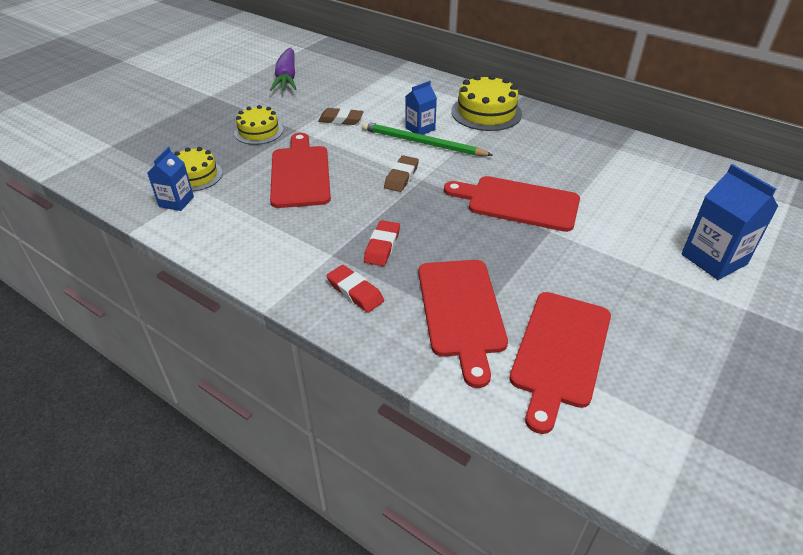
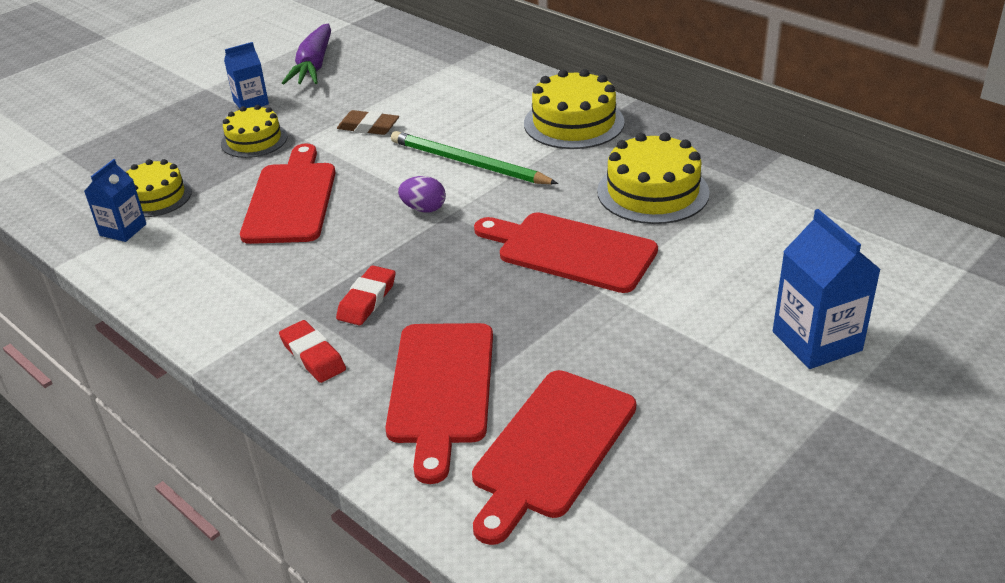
camera: 10 degrees right, 5 degrees down
(401, 177) = (424, 209): brown eraser -> purple egg
(420, 129) = (472, 143): blue carton -> blue carton (251, 102)
(559, 159) = (653, 192): none -> yellow cake

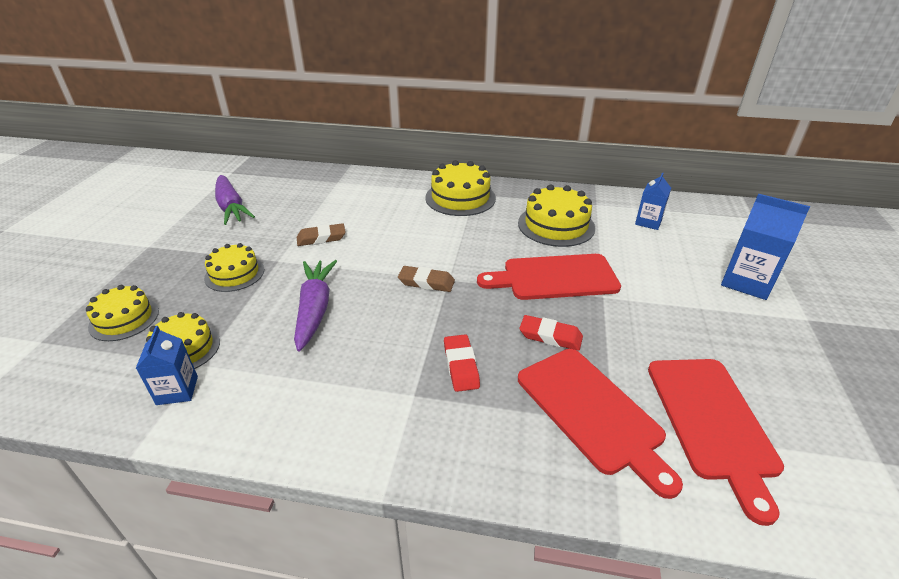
camera: 35 degrees left, 0 degrees up
(133, 154) = (124, 319): none -> yellow cake
(251, 102) = (202, 246): blue carton -> blue carton (648, 222)
(291, 199) = (315, 309): red cutting board -> purple carrot
(313, 356) = (470, 431): red eraser -> red eraser (550, 336)
(424, 209) = (426, 282): purple egg -> brown eraser
(468, 163) = (422, 241): green pencil -> none

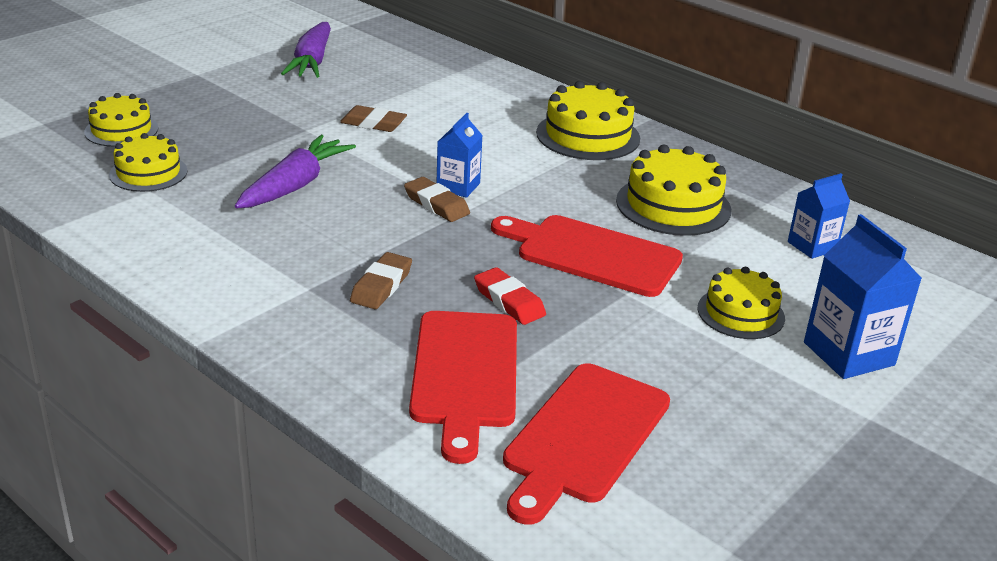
camera: 30 degrees right, 5 degrees down
(177, 390) = (114, 202): blue carton -> blue carton (458, 186)
(234, 274) = (252, 127): yellow cake -> yellow cake (741, 313)
(461, 366) = (381, 286): red eraser -> brown eraser

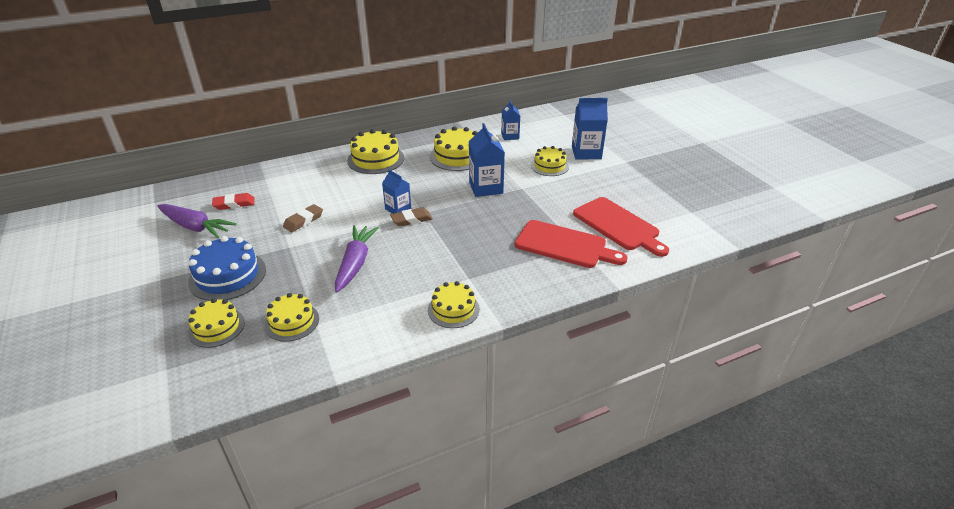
camera: 65 degrees left, 5 degrees up
(222, 109) = (227, 276): none -> blue cake
(223, 289) = (453, 309): none -> yellow cake
(295, 185) = (355, 263): purple carrot -> purple carrot turned 45 degrees clockwise
(381, 286) = (479, 254): brown eraser -> none
(509, 301) = (512, 219): red eraser -> red eraser (234, 204)
(592, 254) = (486, 187): red cutting board -> blue carton

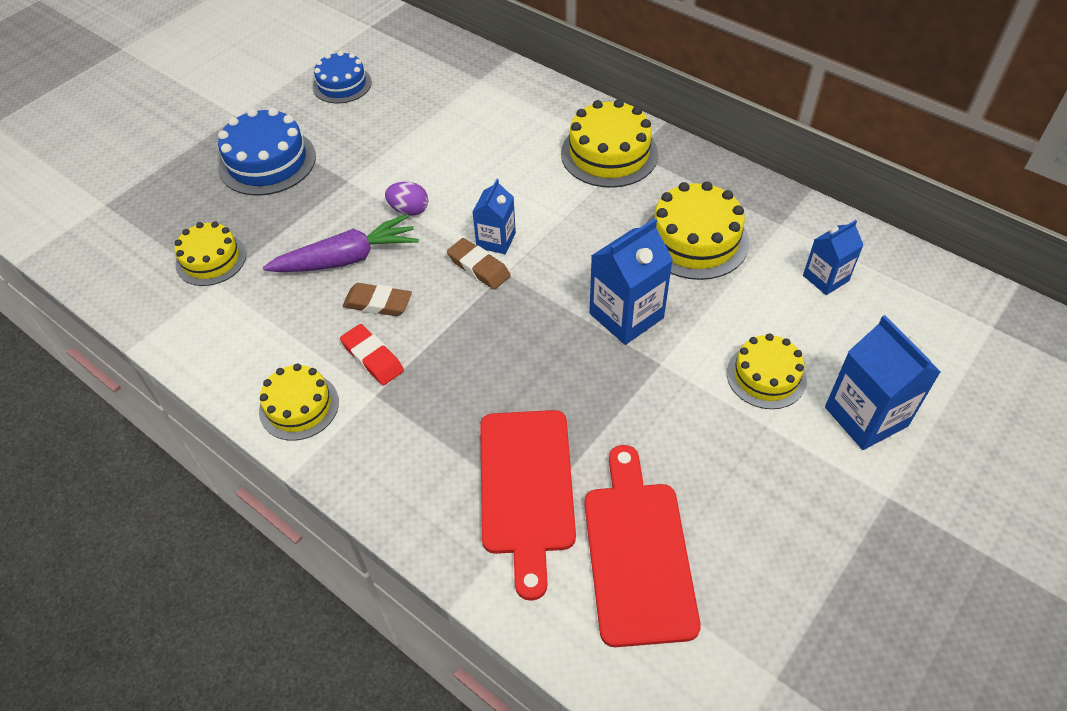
camera: 65 degrees right, 15 degrees up
(195, 227) = (342, 84): purple carrot -> blue cake
(216, 327) = (178, 204): yellow cake -> none
(234, 204) = (406, 86): red eraser -> red eraser (372, 358)
(303, 221) = (409, 164): brown eraser -> brown eraser (378, 303)
(342, 231) = (409, 210): none -> purple egg
(618, 225) = (638, 553): red cutting board -> red cutting board turned 150 degrees clockwise

